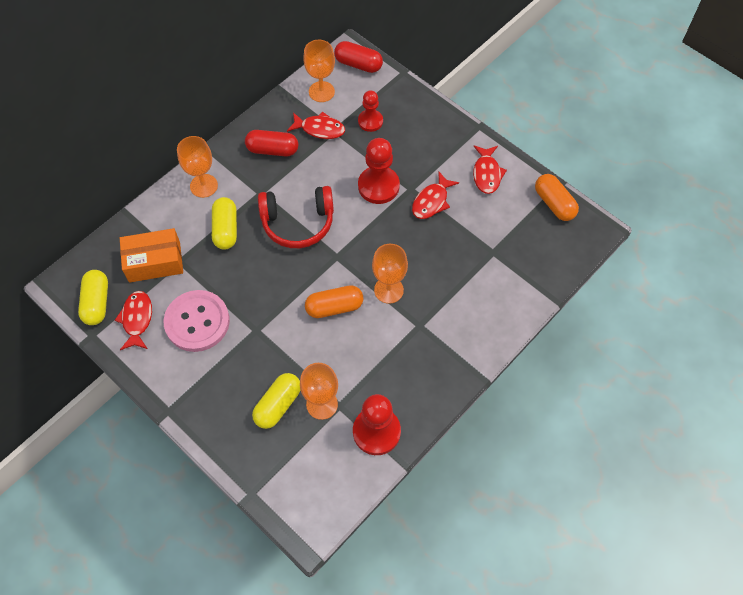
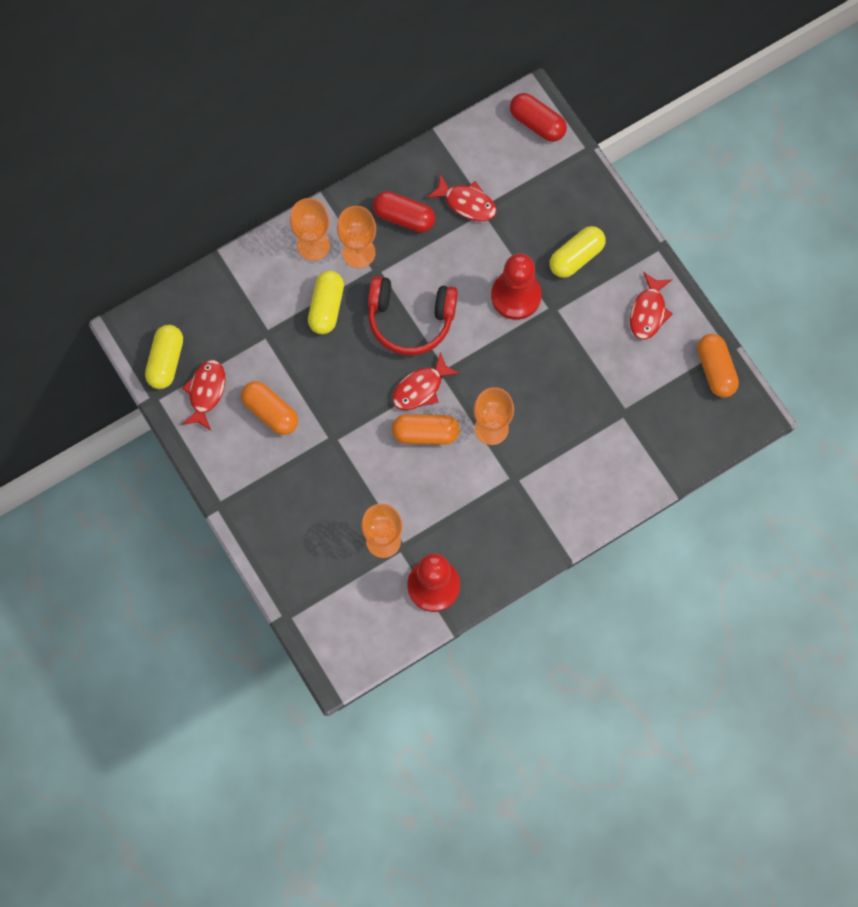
camera: 15 degrees right, 10 degrees up
(154, 262) = (238, 328): orange box -> none
(197, 322) = (270, 412): pink button -> orange capsule
(278, 405) = (336, 529): yellow capsule -> yellow capsule (576, 257)
(321, 92) = (482, 151): orange goblet -> orange goblet (358, 252)
(370, 121) = (530, 207): red pawn -> none
(431, 201) = (572, 331): red fish -> red fish (420, 388)

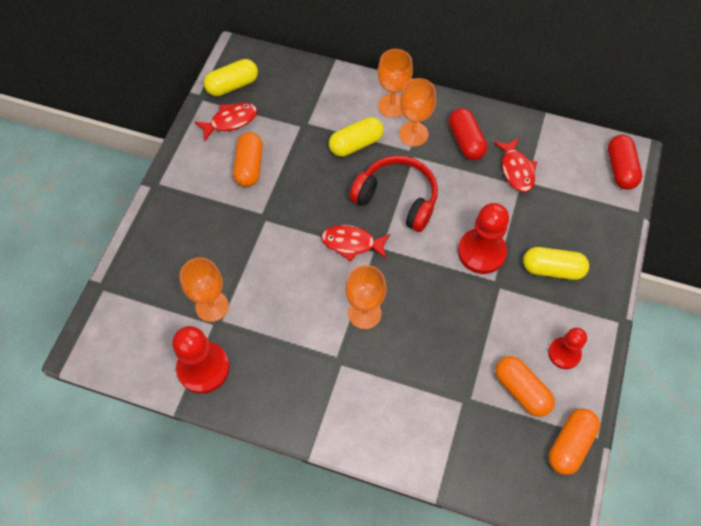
camera: 50 degrees right, 10 degrees down
(410, 319) = (397, 199): red headphones -> red headphones turned 150 degrees clockwise
(425, 433) = (320, 272): orange capsule -> orange capsule (521, 390)
(648, 312) = (564, 353): red fish -> red pawn

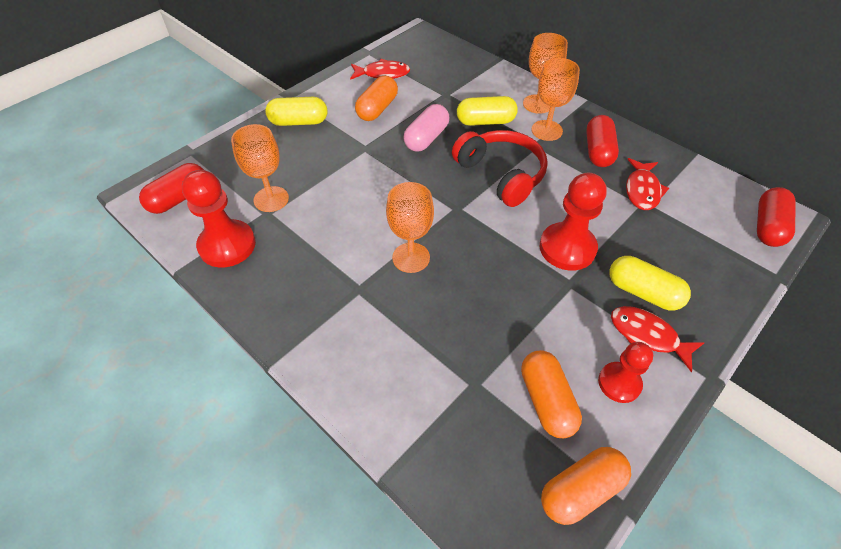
camera: 25 degrees right, 10 degrees down
(126, 340) = (179, 198): none -> red capsule
(232, 85) = (401, 52): yellow capsule -> yellow capsule (299, 122)
(313, 184) = (426, 138): none -> pink capsule
(352, 243) = (434, 195): red fish -> red fish (647, 336)

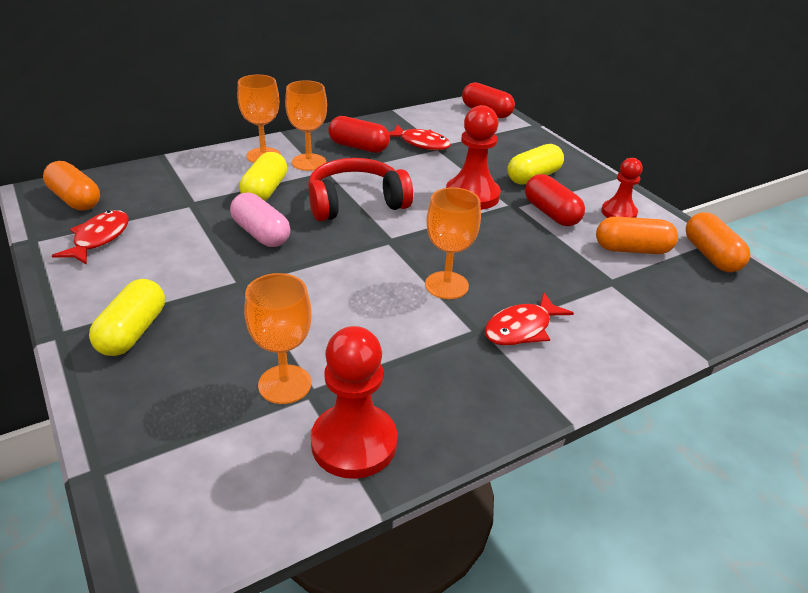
camera: 75 degrees left, 15 degrees down
(179, 198) = (212, 497): red capsule -> red capsule (551, 213)
(377, 109) = (171, 257): orange capsule -> orange capsule (75, 199)
(647, 336) = (577, 188): red fish -> red fish (521, 328)

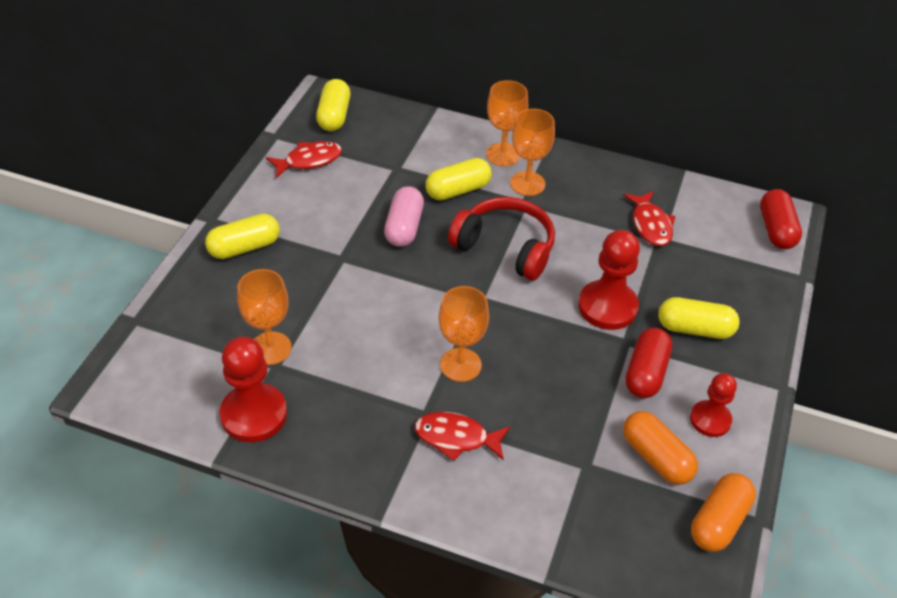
camera: 50 degrees right, 10 degrees up
(75, 199) = (334, 116): orange capsule -> yellow capsule
(358, 147) = (590, 193): red capsule -> none

